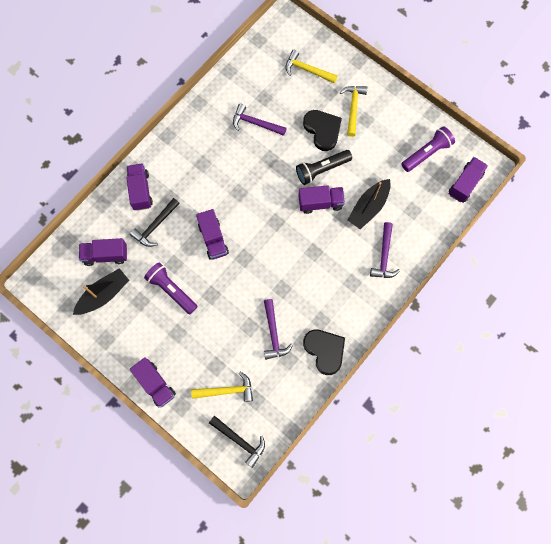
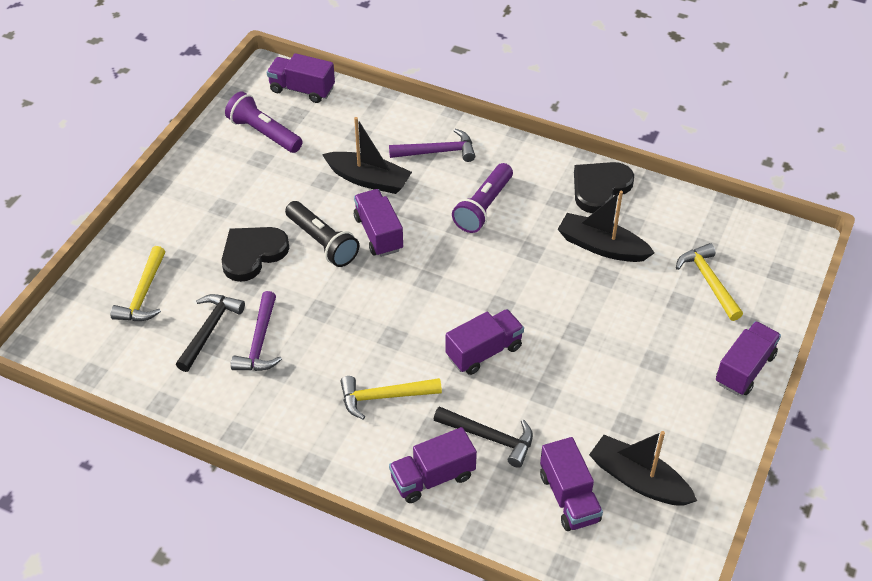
camera: 105 degrees left, 25 degrees down
(171, 290) = (590, 386): purple flashlight -> purple flashlight (483, 207)
(240, 441) = (768, 251): black hammer -> black hammer (209, 330)
(273, 333) = (602, 246): purple hammer -> black boat
(353, 108) = (204, 225): yellow hammer -> yellow hammer (384, 397)

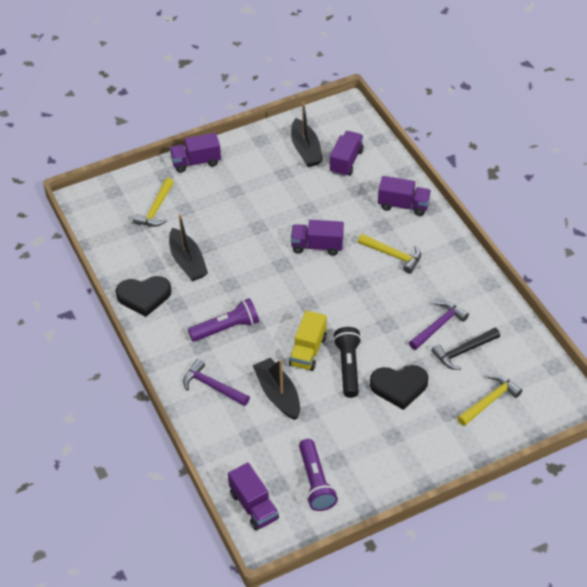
camera: 140 degrees left, 0 degrees up
(378, 233) = (308, 351): purple truck -> yellow truck
(490, 437) = (357, 206): black hammer -> none

